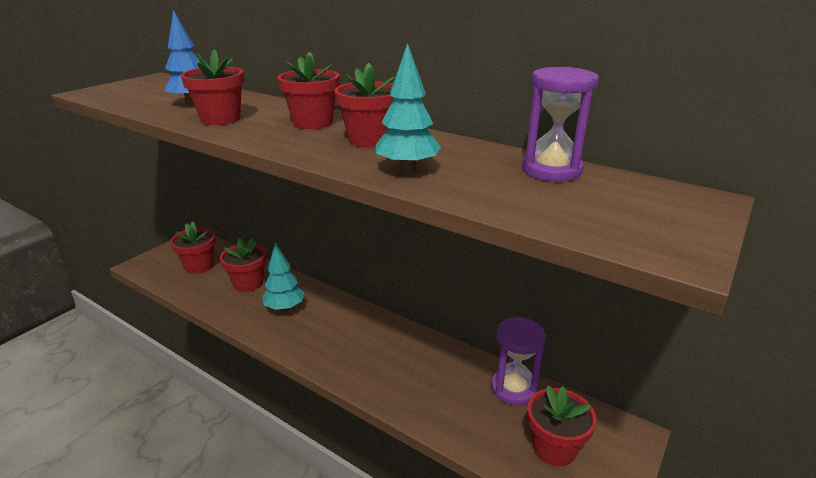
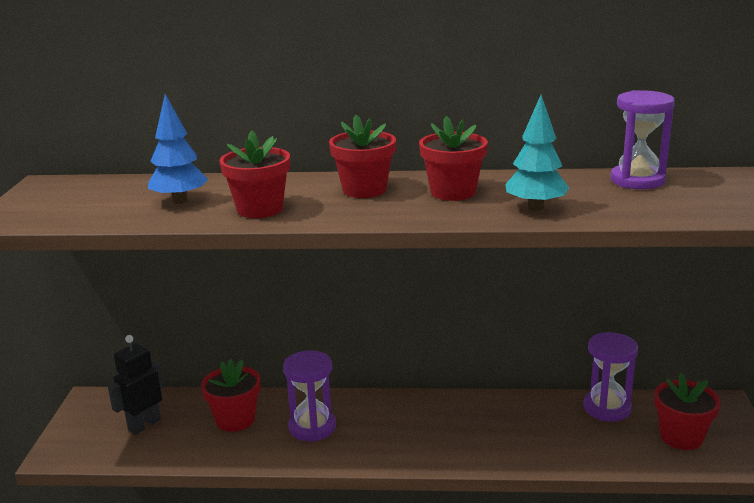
camera: 30 degrees left, 5 degrees down
(199, 266) = (144, 425): red flower pot -> black robot
(285, 308) = (312, 427): turquoise tree -> purple hourglass

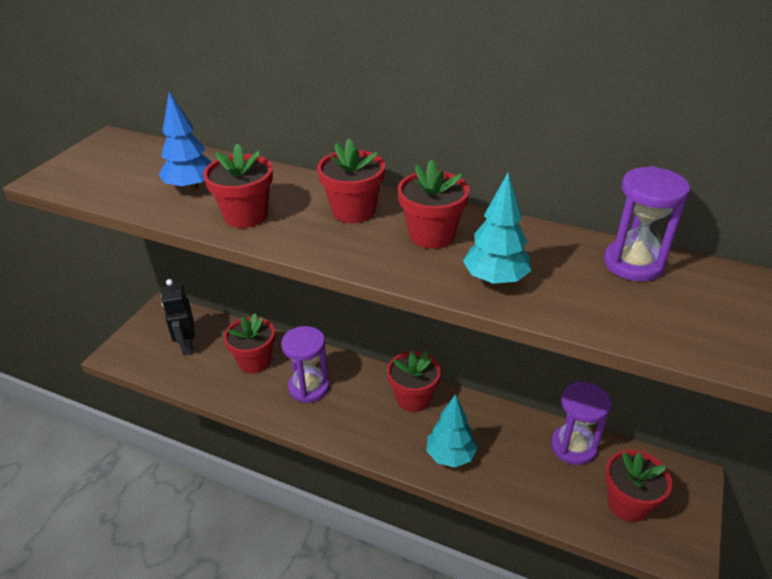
camera: 20 degrees right, 15 degrees up
(144, 425) = (187, 346): black robot -> black robot turned 75 degrees counterclockwise
(429, 409) = (413, 398): none -> red flower pot
(497, 445) = (450, 456): none -> turquoise tree

